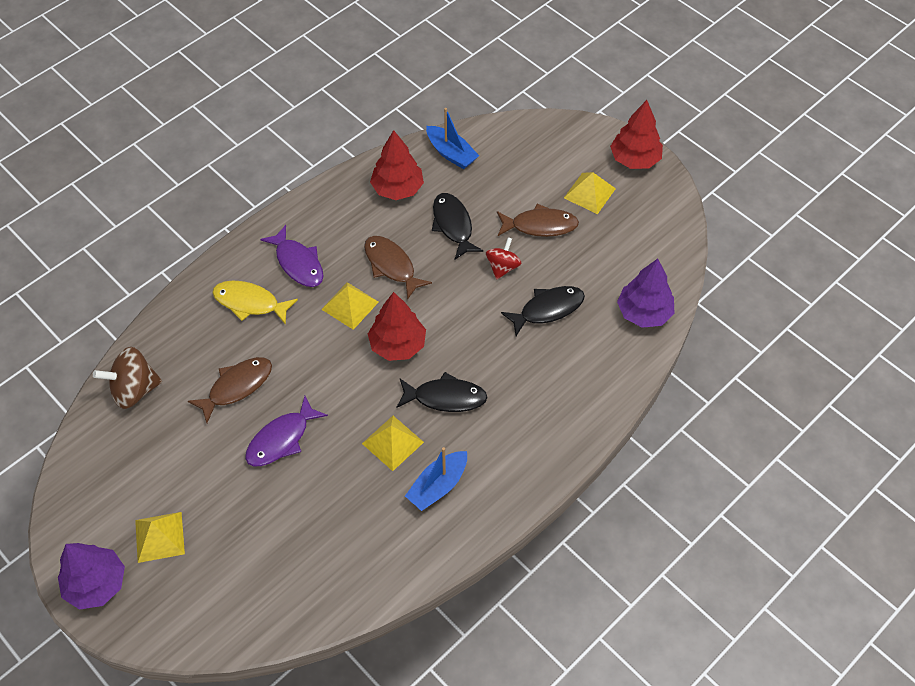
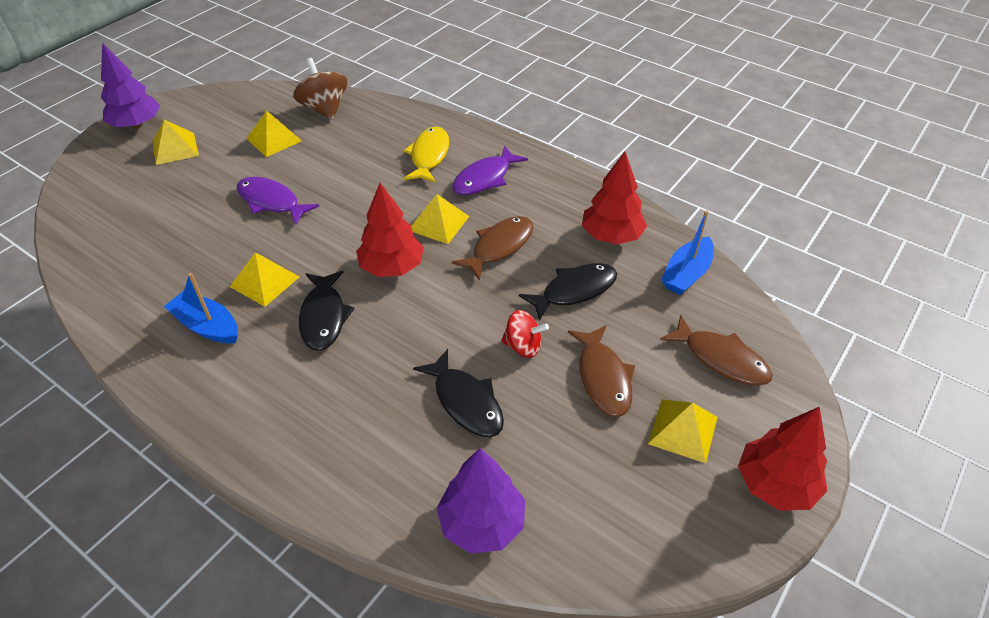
camera: 80 degrees right, 10 degrees down
(176, 438) = (274, 139): none -> yellow pyramid
(237, 387) = (330, 164): brown fish -> brown fish (721, 359)

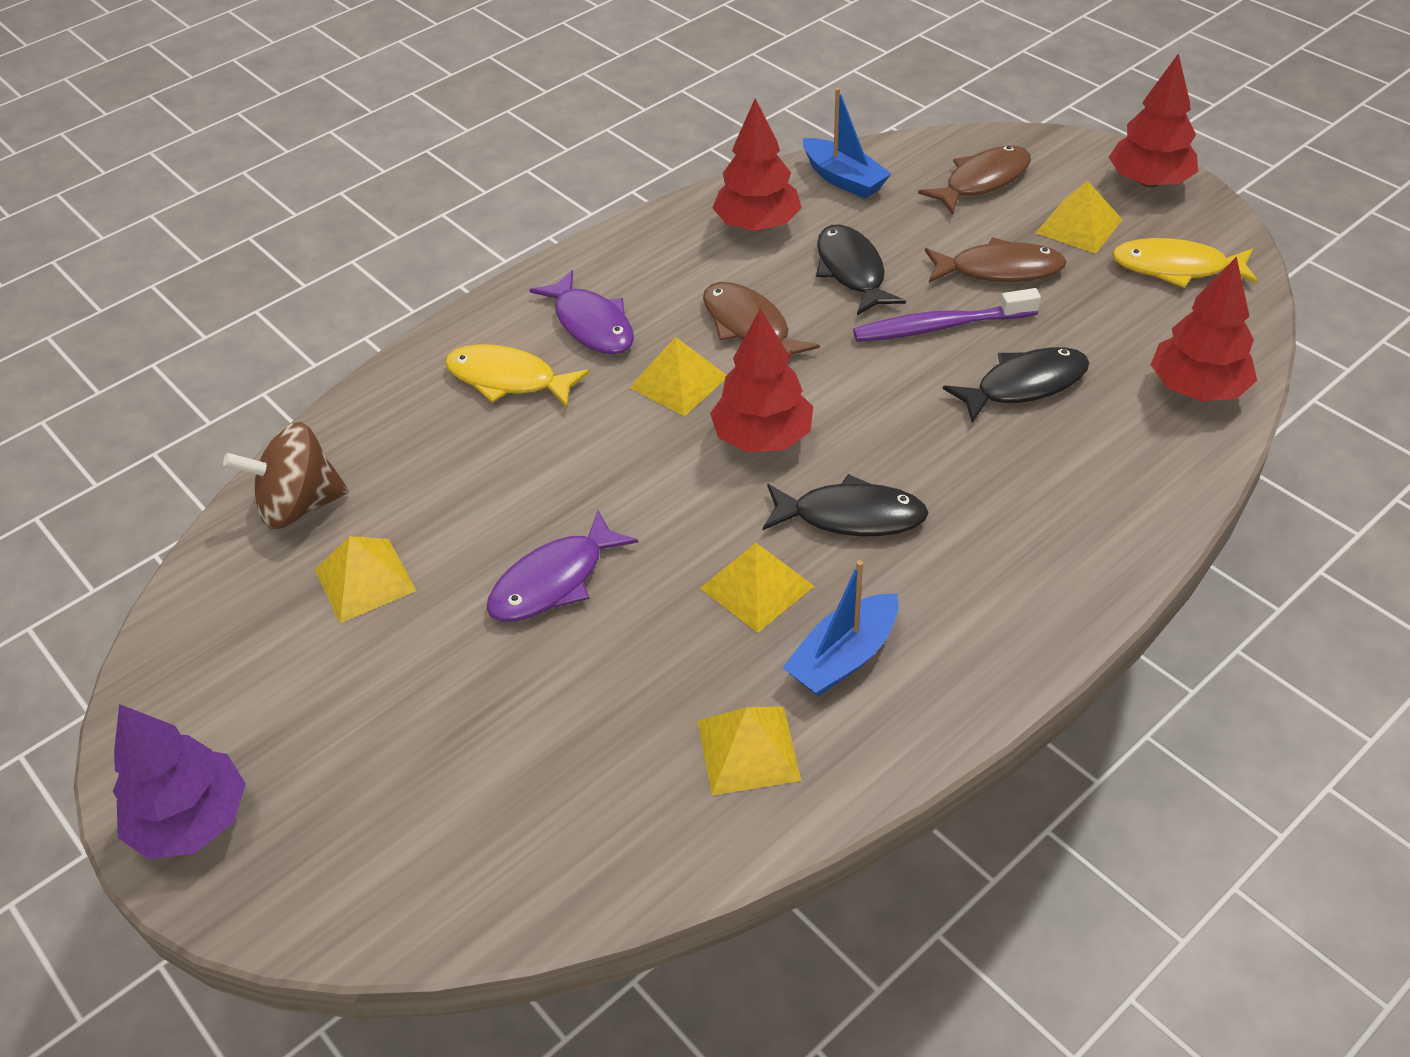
camera: 75 degrees left, 0 degrees up
(175, 148) = (319, 740): yellow pyramid -> yellow pyramid (748, 749)
(481, 523) = (1197, 389): purple tree -> red tree
(523, 346) = (940, 326): red spinning top -> purple toothbrush
(646, 507) = (1176, 268): none -> yellow fish

